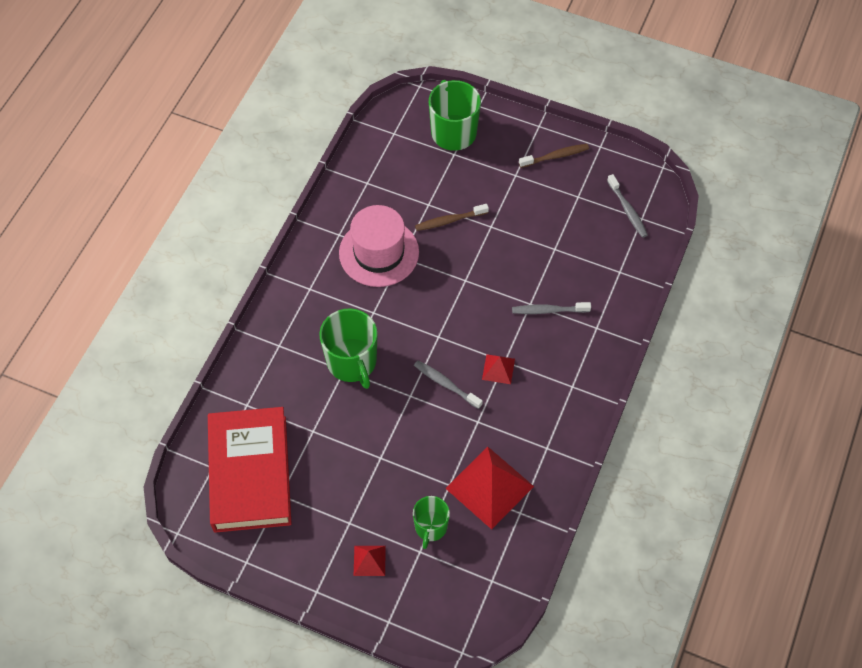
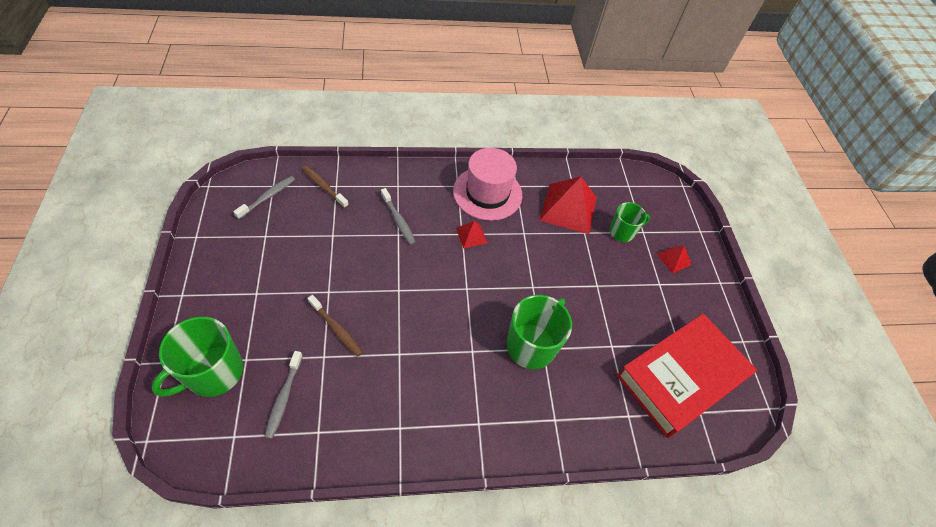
camera: 125 degrees left, 5 degrees down
(379, 252) = (404, 377): pink hat -> pink hat (487, 193)
(446, 384) = (507, 265): grey toothbrush -> grey toothbrush (284, 397)
(555, 156) = (220, 268): brown toothbrush -> brown toothbrush (324, 186)

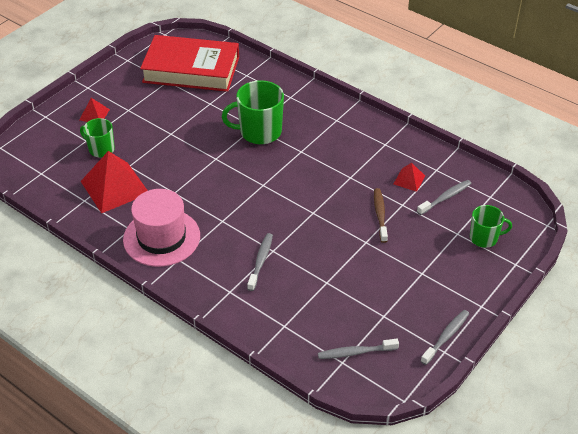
camera: 130 degrees left, 10 degrees down
(200, 249) = (446, 336): none -> grey toothbrush
(213, 373) = (484, 238): green mug -> green mug, size x0.61
(324, 186) = (296, 331): brown toothbrush -> none
(471, 235) = (216, 215): red pyramid -> red pyramid (409, 179)

